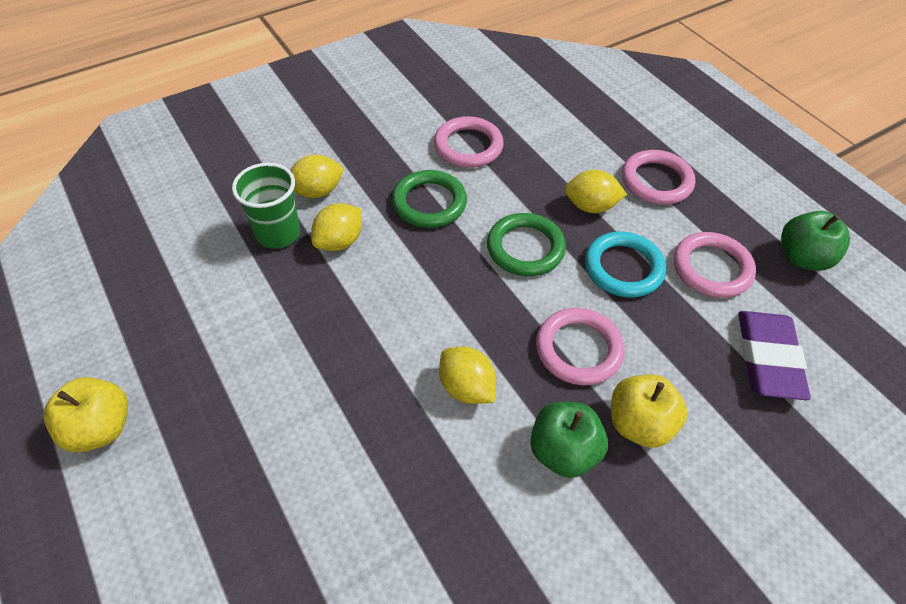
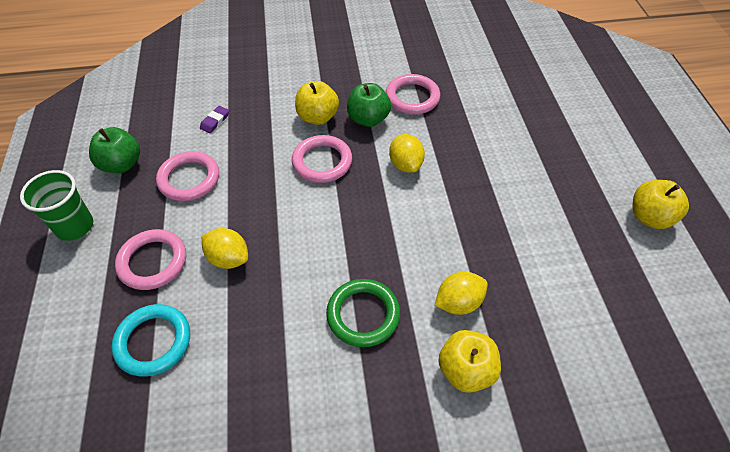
camera: 155 degrees left, 0 degrees up
(278, 233) = (513, 332): green cup -> green cup (75, 226)
(317, 191) = (466, 370): yellow lemon -> yellow apple
(468, 146) = (289, 373): pink ring -> pink ring (412, 97)
(525, 248) = (308, 241): green ring -> none
(623, 268) = (248, 200): turquoise ring -> turquoise ring (153, 342)
(768, 358) = (215, 121): purple eraser -> purple eraser, size x0.46

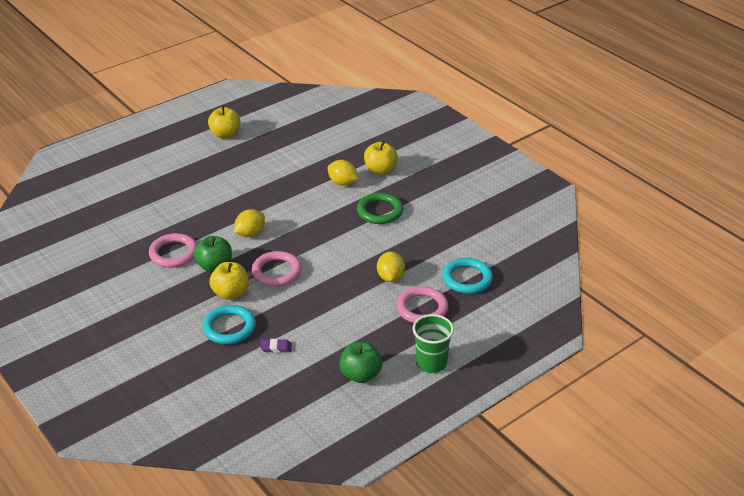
camera: 120 degrees left, 15 degrees down
(189, 179) = (344, 329): pink ring -> none
(270, 101) = (229, 327): none -> turquoise ring

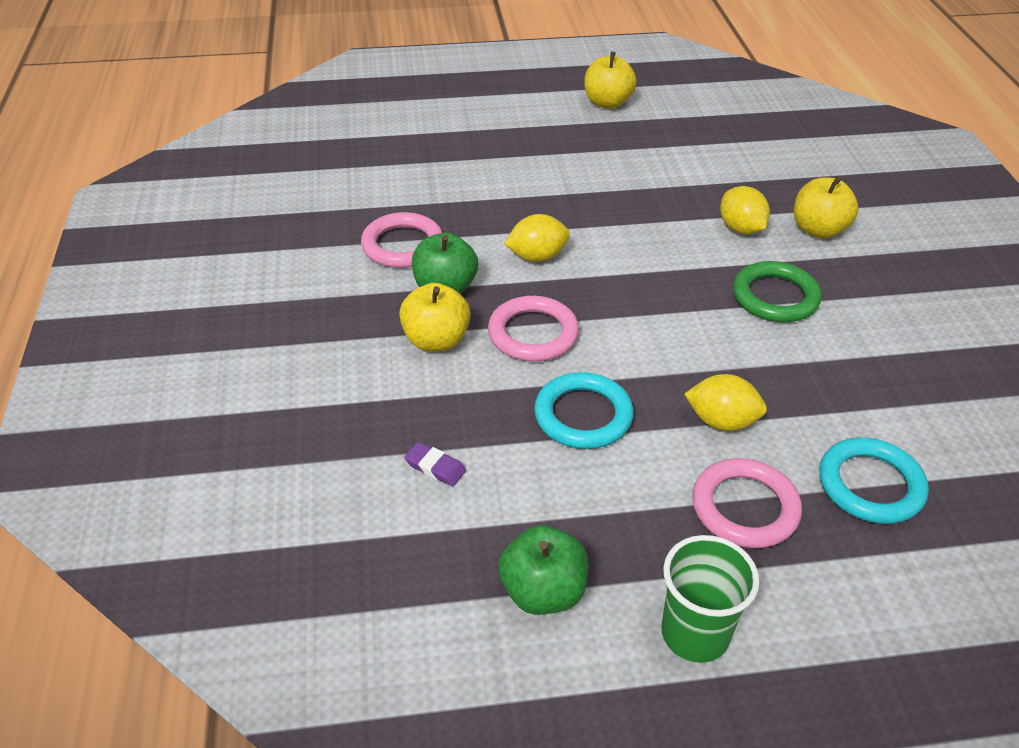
camera: 30 degrees right, 5 degrees up
(229, 327) = (389, 397): turquoise ring -> turquoise ring (583, 415)
(390, 277) = (721, 421): yellow lemon -> yellow lemon turned 75 degrees clockwise

